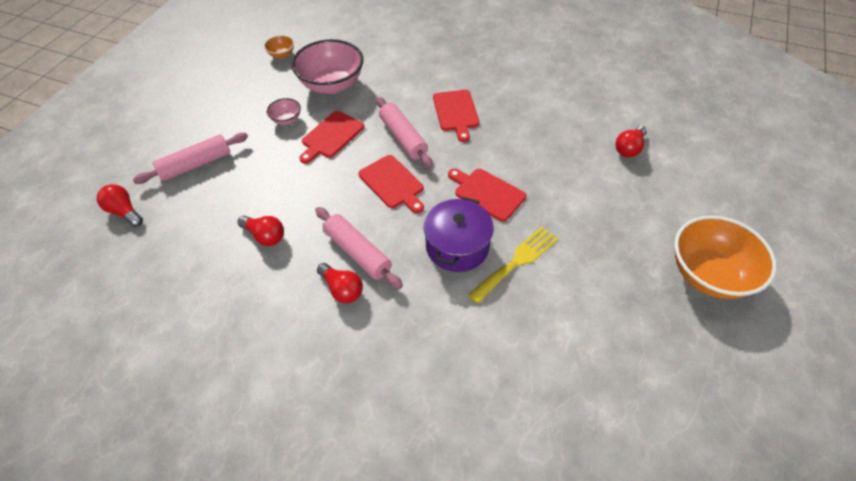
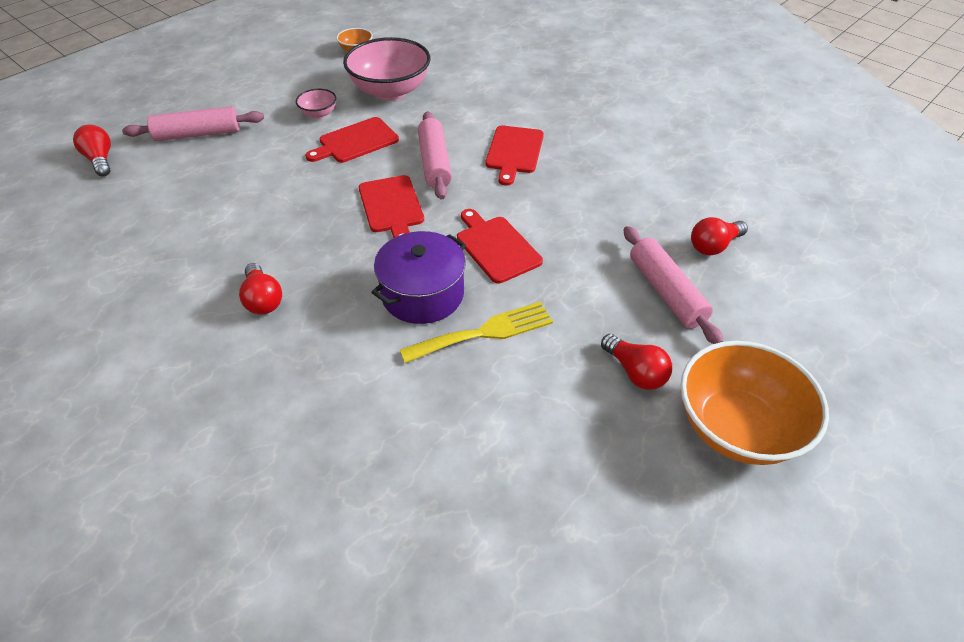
camera: 20 degrees right, 5 degrees down
(265, 236) = (219, 221): red light bulb -> red light bulb (635, 372)
(358, 252) = (306, 267): pink rolling pin -> pink rolling pin (666, 292)

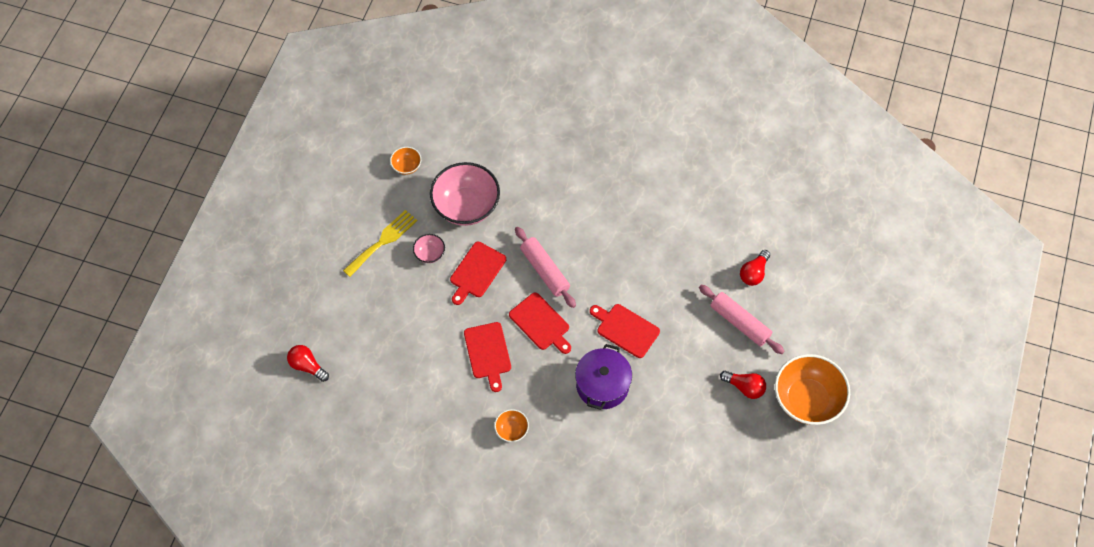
camera: 25 degrees left, 15 degrees up
(198, 134) = (356, 312): pink rolling pin -> none
(263, 299) = (512, 430): red light bulb -> orange bowl
(484, 332) = (652, 396): yellow fork -> yellow fork (383, 241)
(514, 152) = (592, 237): red cutting board -> red cutting board (488, 353)

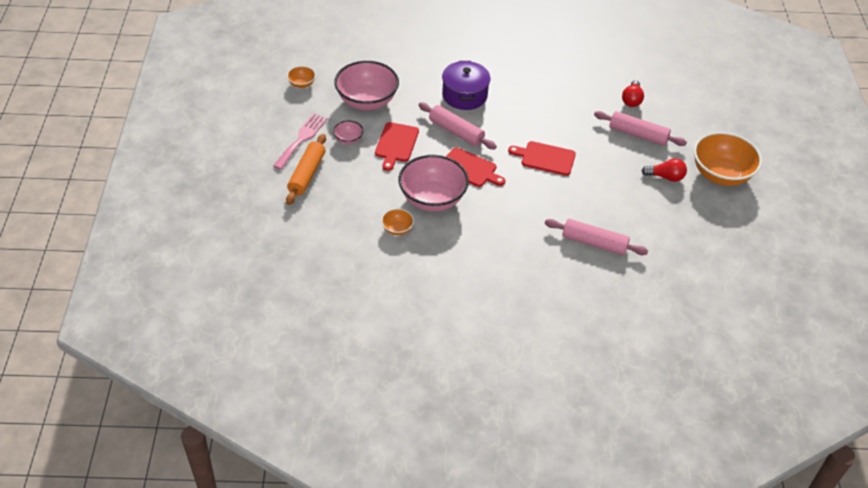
camera: 20 degrees left, 15 degrees down
(307, 366) = (266, 244): red light bulb -> none
(373, 289) = (307, 174): none -> orange rolling pin
(383, 241) = (301, 139): yellow fork -> pink fork
(488, 353) = (432, 199): red cutting board -> pink bowl
(512, 430) = (480, 250): orange bowl -> orange bowl (397, 229)
(602, 385) = (544, 200): purple pot -> purple pot (464, 95)
(632, 452) = (594, 243): none -> pink rolling pin

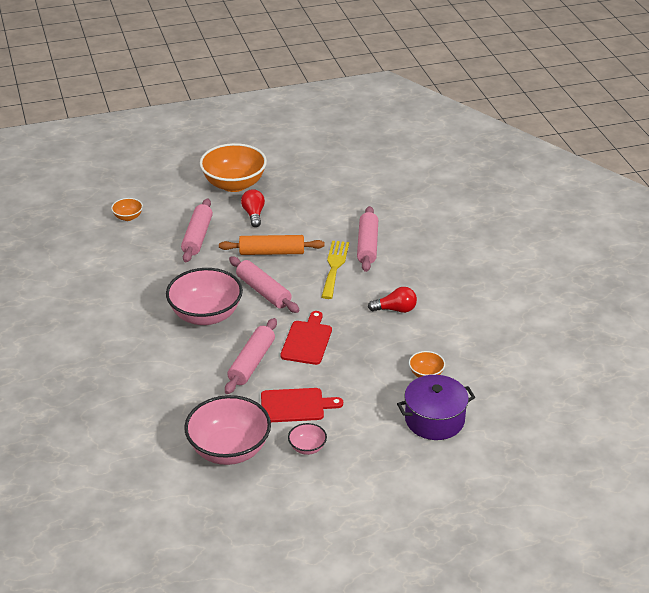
camera: 105 degrees left, 10 degrees down
(301, 139) = (326, 490): pink fork -> none
(302, 84) = (220, 523): orange bowl -> orange bowl (128, 217)
(307, 174) = (384, 467): orange rolling pin -> orange rolling pin (271, 252)
(432, 199) = (368, 358): pink bowl -> pink bowl (206, 315)
(464, 95) = (183, 368): purple pot -> purple pot (434, 420)
(545, 158) = (263, 291): red cutting board -> pink rolling pin
(567, 211) = (334, 267): none -> yellow fork
(631, 100) = (141, 247): red light bulb -> red light bulb (395, 309)

